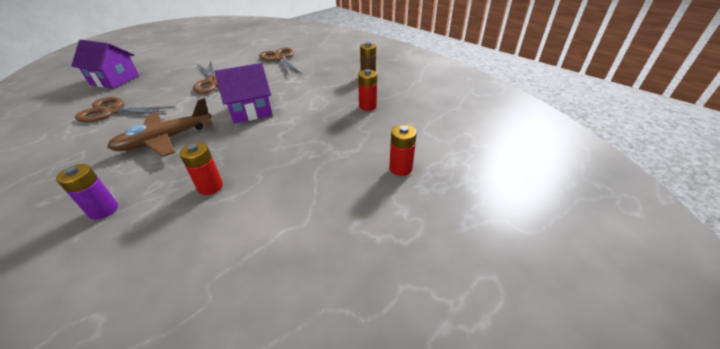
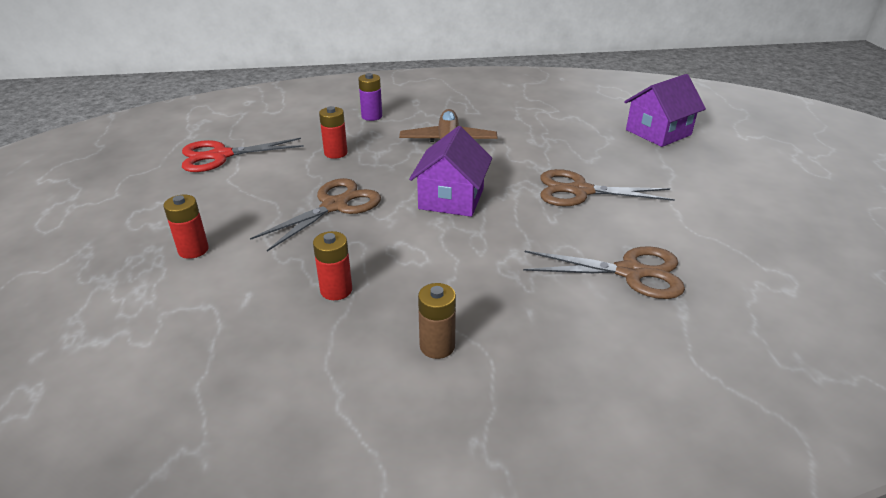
camera: 125 degrees right, 5 degrees down
(113, 111) = (553, 127): brown scissors -> brown scissors (334, 206)
(263, 267) = (221, 156): none -> red scissors

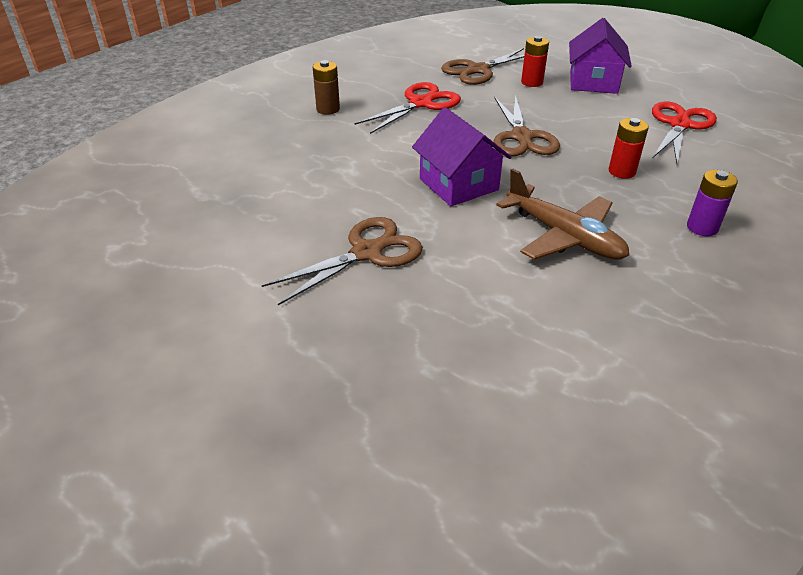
camera: 135 degrees right, 5 degrees up
(336, 290) = (420, 104): red battery -> red scissors
(630, 272) = (253, 198): brown scissors -> brown scissors (478, 70)
(658, 132) = (375, 430): purple house -> purple house (593, 82)

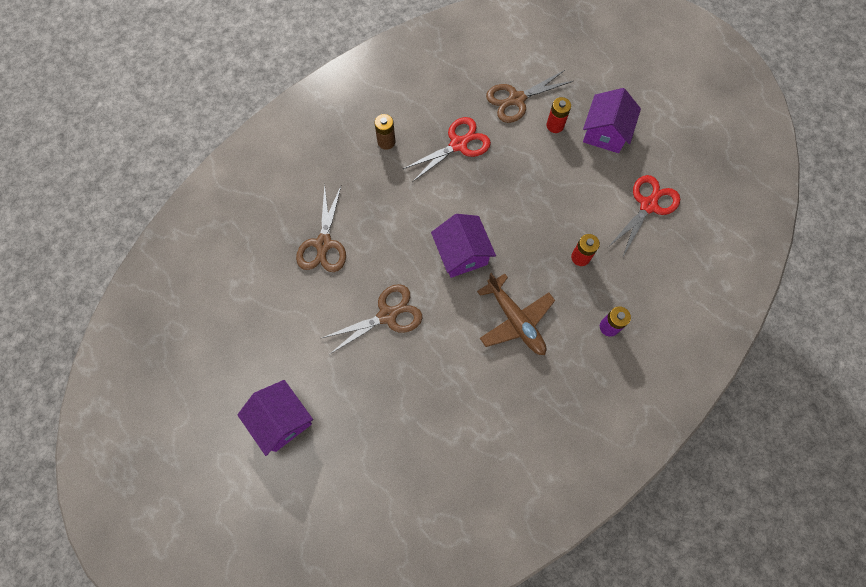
camera: 10 degrees right, 30 degrees up
(198, 403) = (282, 420): none -> purple house
(521, 137) = (522, 203): brown scissors -> brown scissors (323, 244)

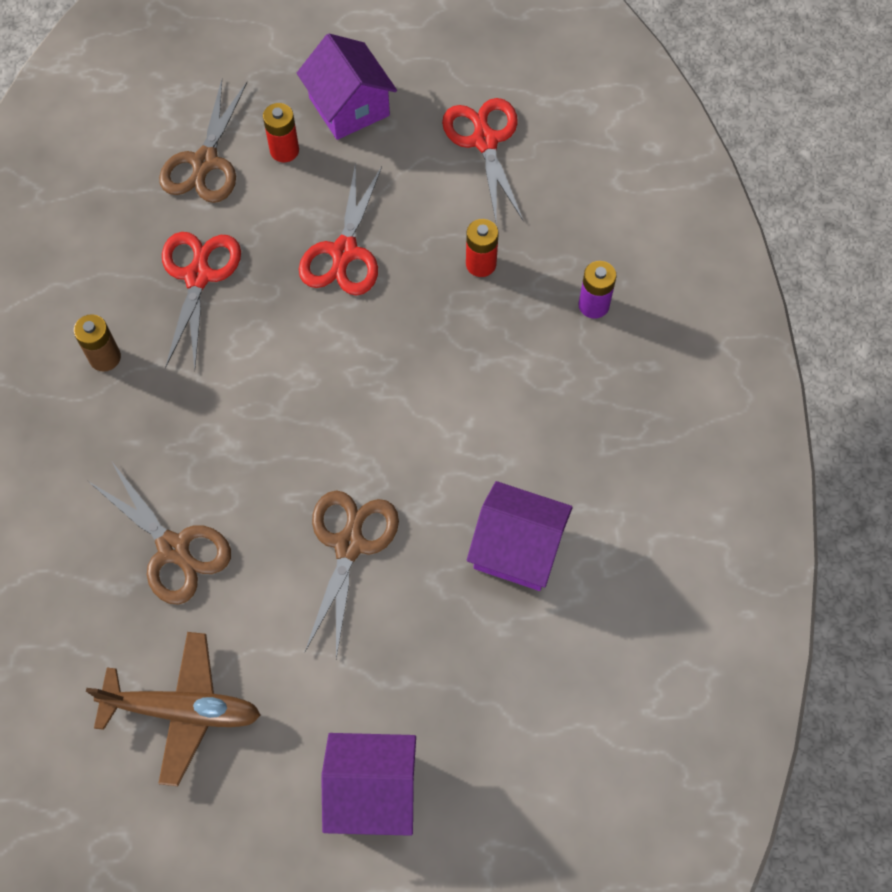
camera: 50 degrees left, 5 degrees down
(462, 254) = (350, 391): purple house -> purple house (517, 548)
(515, 320) = (493, 399): brown plane -> brown plane (183, 710)
(528, 193) = (344, 252): none -> red scissors

